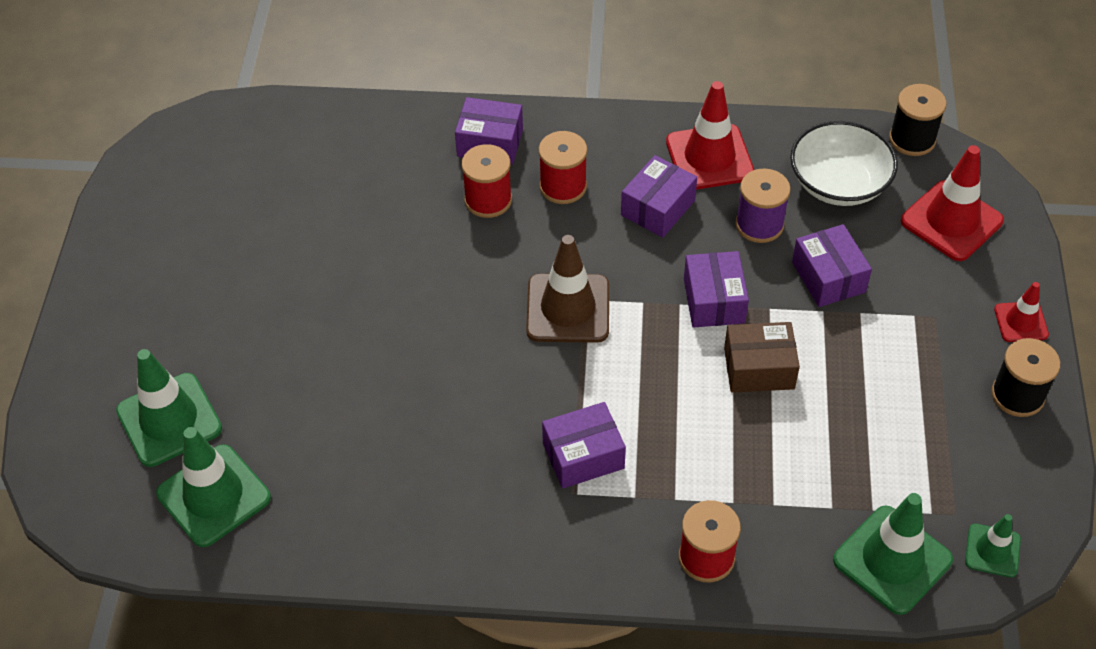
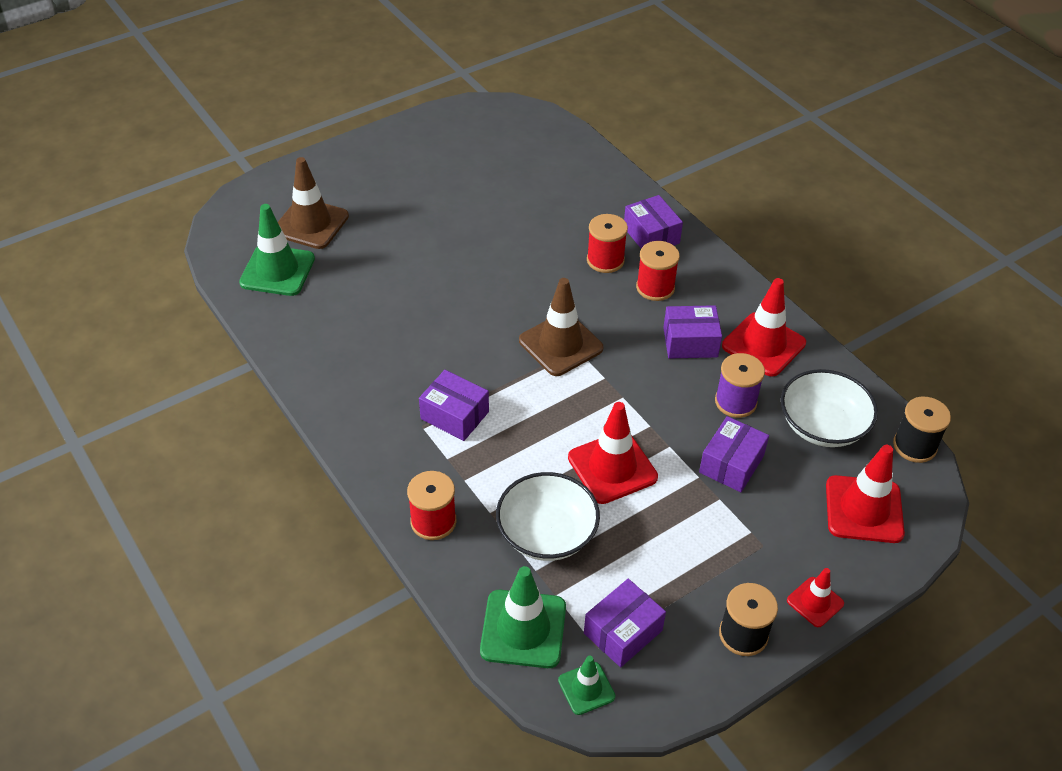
camera: 50 degrees right, 5 degrees down
(169, 420) = (311, 224): green traffic cone -> brown traffic cone
(714, 301) = (644, 413): purple box -> purple box (622, 632)
(759, 368) = (612, 467): brown box -> red traffic cone
(796, 471) = (547, 533): none -> white bowl

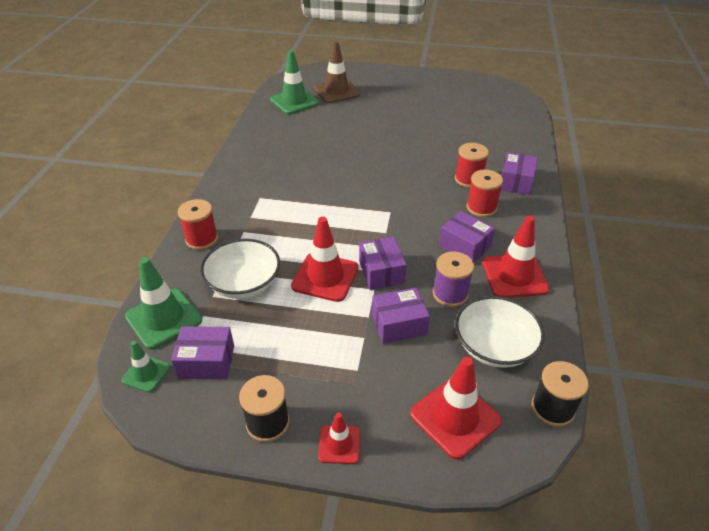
camera: 45 degrees right, 5 degrees down
(454, 415) = (282, 201): purple box -> purple box (381, 272)
(560, 344) = (384, 203): brown traffic cone -> none

